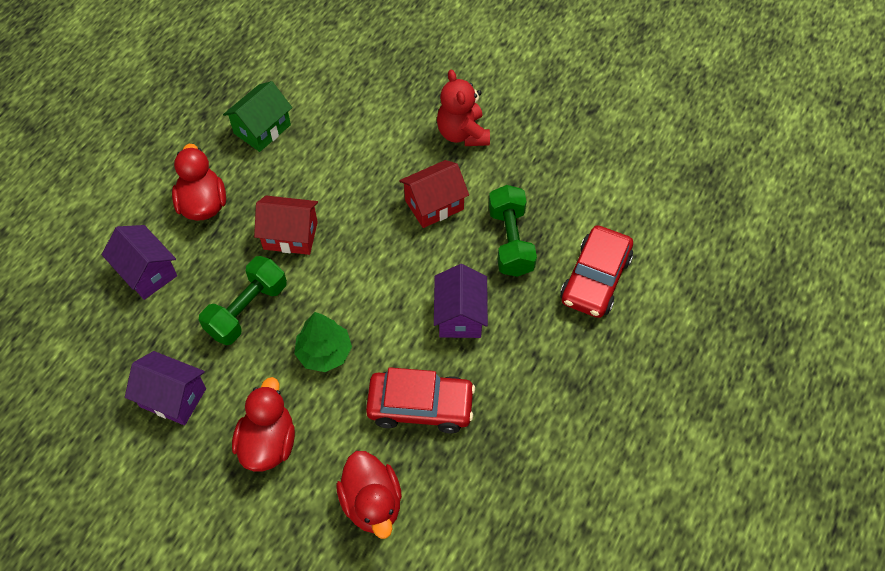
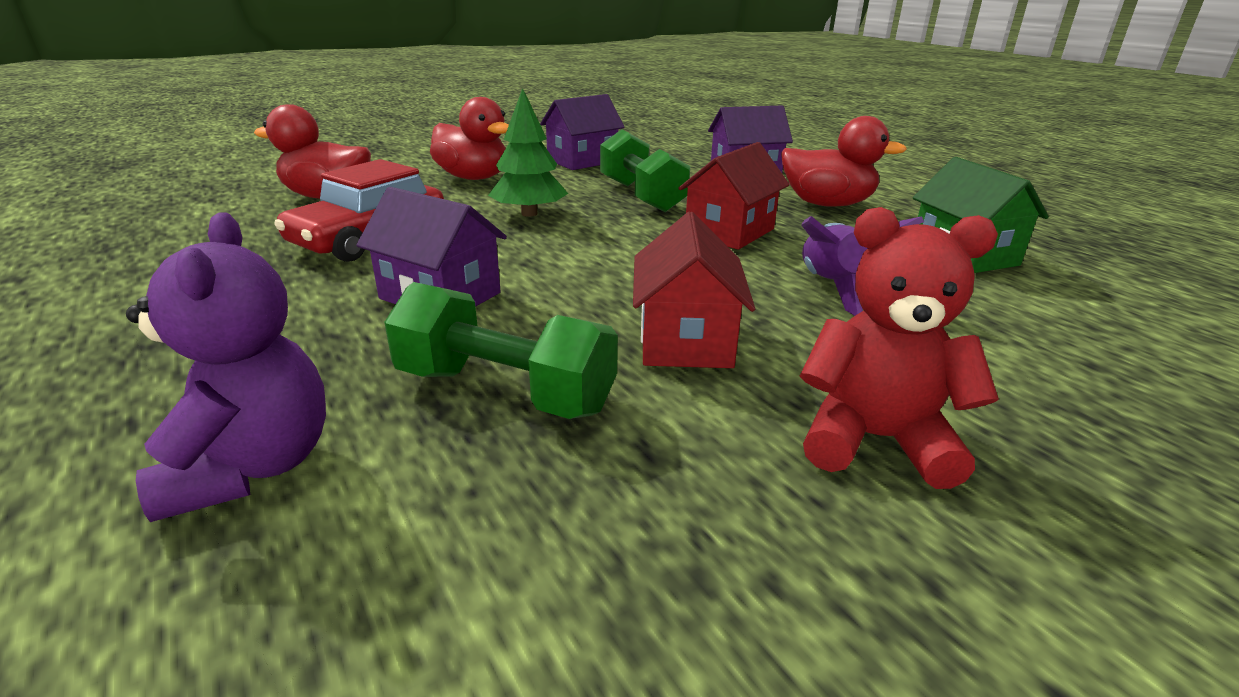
camera: 120 degrees right, 30 degrees down
(345, 171) = (832, 288): none -> purple rocket
(595, 279) = (252, 467): red car -> purple teddy bear

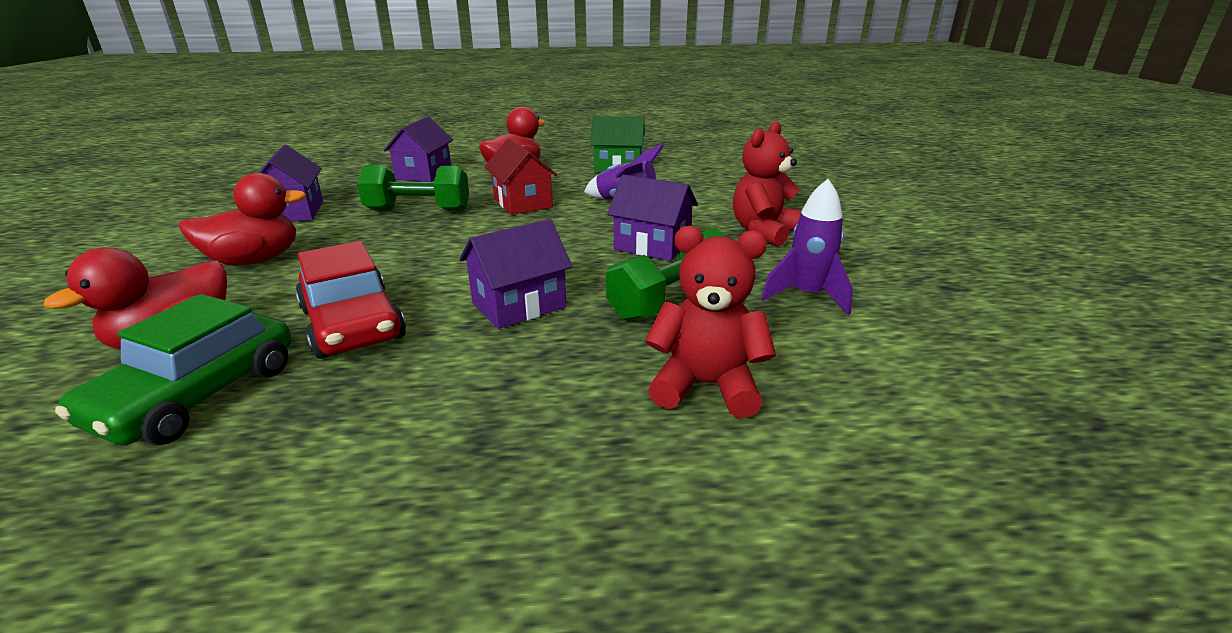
camera: 65 degrees left, 0 degrees up
(246, 226) = (198, 394): none -> green car
(252, 467) = (706, 386): purple teddy bear -> red teddy bear
(529, 213) = (395, 252): green tree -> none
(608, 539) = (806, 296): none -> purple rocket
(685, 340) = (652, 246): red house -> purple house

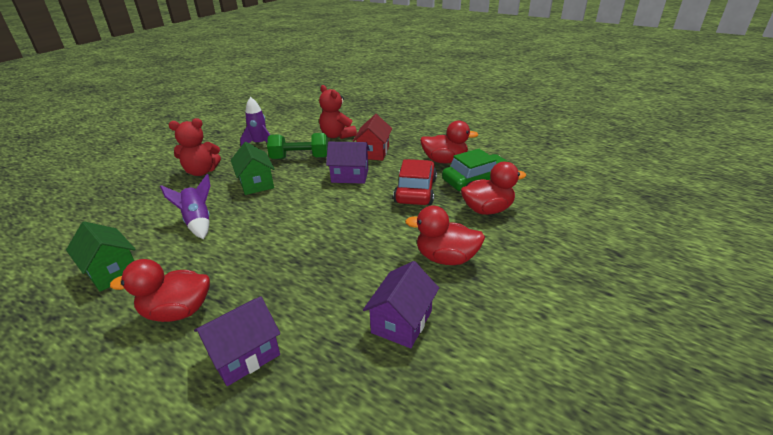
camera: 140 degrees left, 5 degrees up
(310, 427) = (444, 161): none -> red duck
(418, 210) = (316, 274): green dumbbell -> none
(522, 203) = (248, 250): red house -> red house (373, 152)
(652, 246) = (256, 183): purple house -> green house

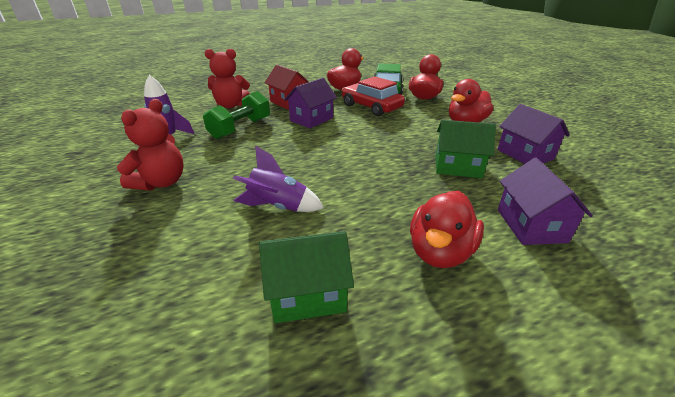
camera: 55 degrees left, 0 degrees up
(256, 183) = (251, 158): green house -> green house (457, 167)

